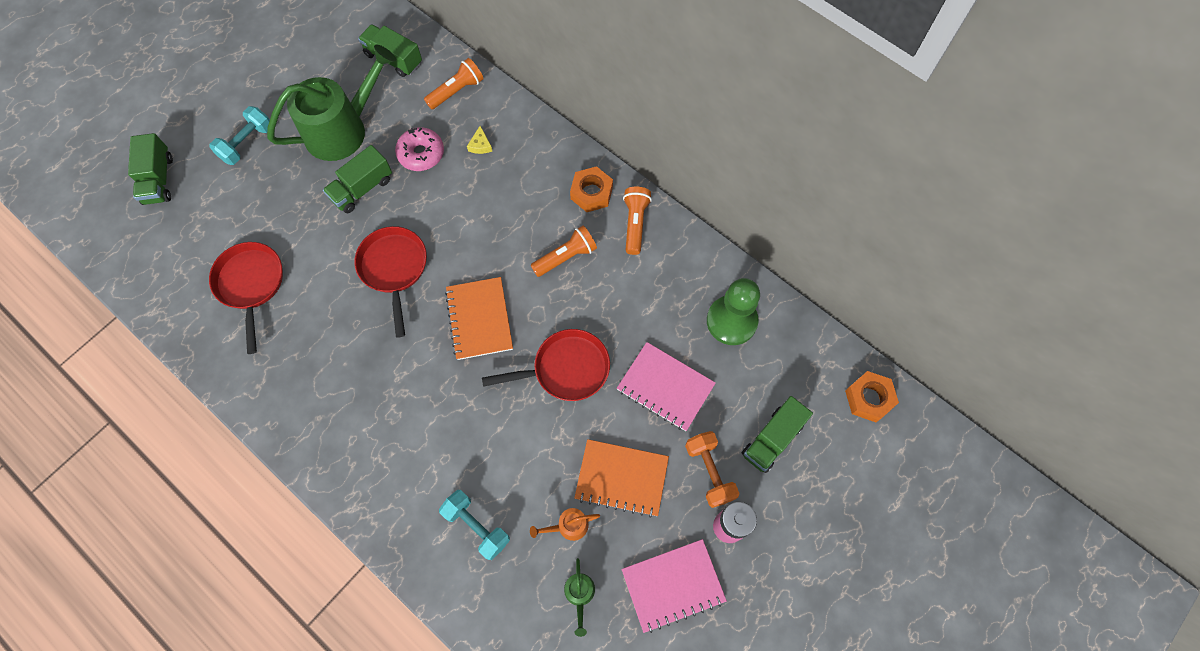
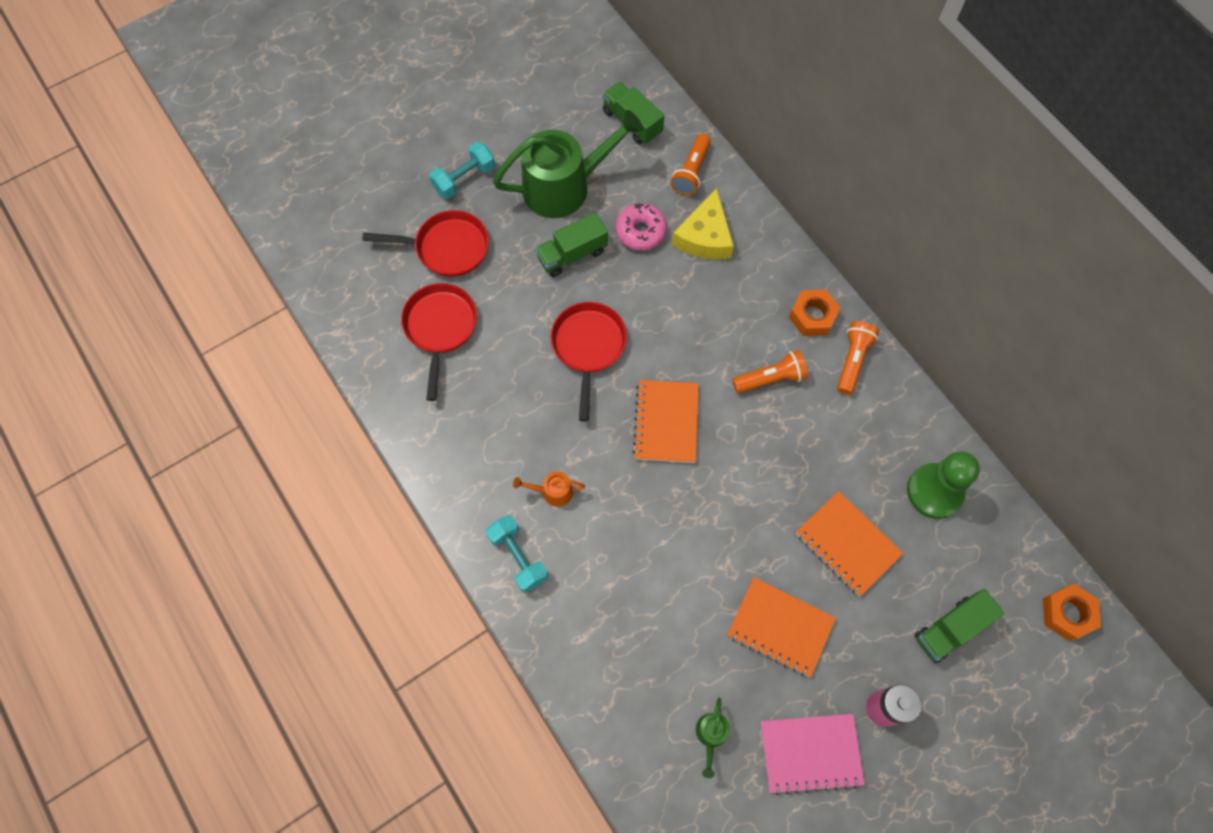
camera: 15 degrees right, 0 degrees up
(158, 179) = (368, 196): green truck -> none
(456, 91) = (691, 172): orange flashlight -> orange flashlight turned 135 degrees clockwise
(477, 526) = (620, 636): turquoise dumbbell -> turquoise dumbbell (518, 557)
(480, 145) = (705, 236): yellow cheese -> yellow cheese, size x2.29
(566, 369) = (745, 498): red pan -> red pan (447, 248)
(568, 526) = (714, 662): orange watering can -> orange watering can (553, 492)
(665, 387) = (847, 544): pink notebook -> orange notebook
(709, 472) = (875, 645): orange dumbbell -> none

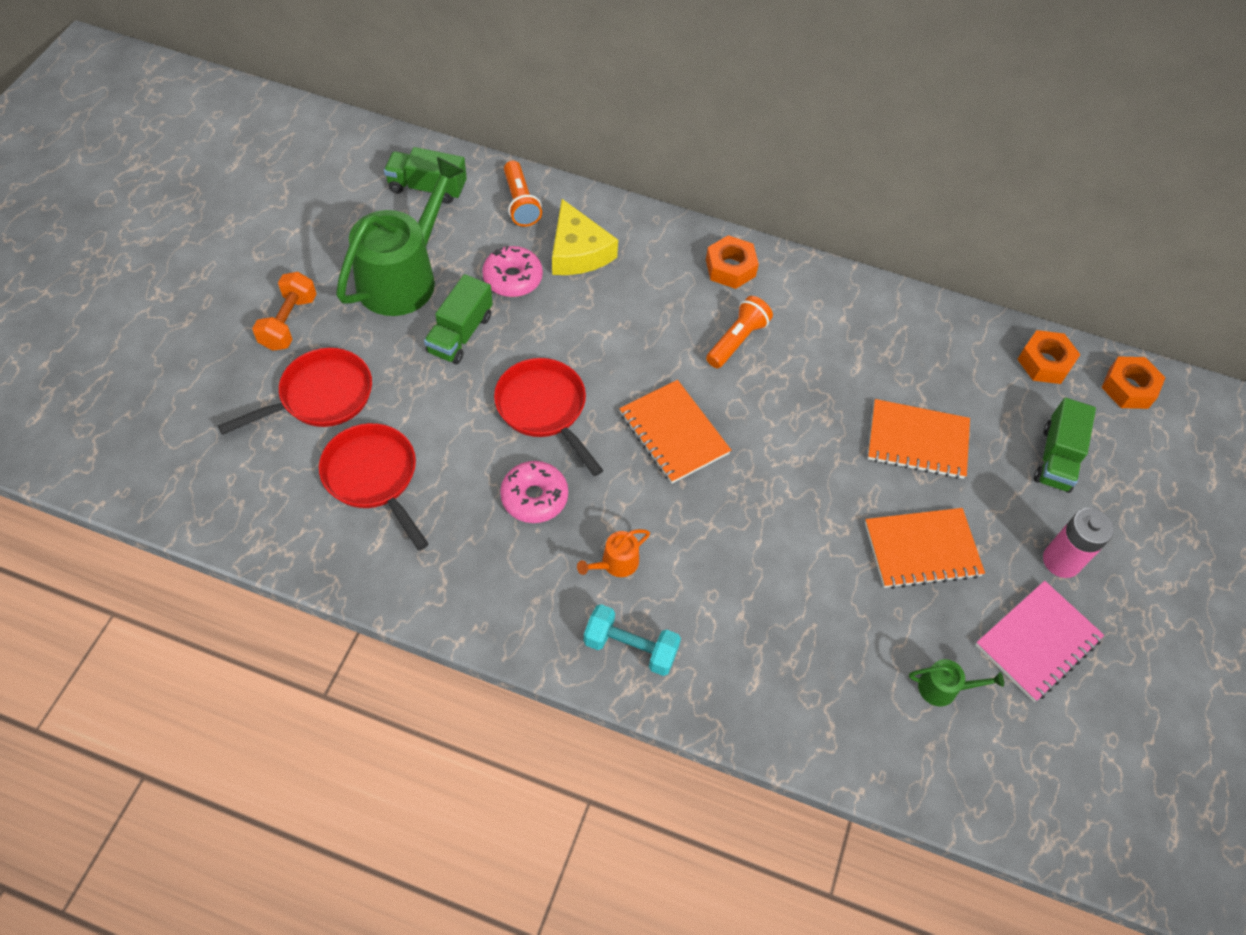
camera: 40 degrees left, 10 degrees down
(464, 179) = (289, 322): turquoise dumbbell -> orange dumbbell
(534, 409) = (534, 497): none -> pink donut
(711, 735) = (943, 688): green watering can -> green watering can turned 60 degrees counterclockwise
(852, 360) = (794, 286): orange flashlight -> none
(934, 492) = (950, 354): green pawn -> none
(1011, 548) = (1045, 362): none -> orange nut

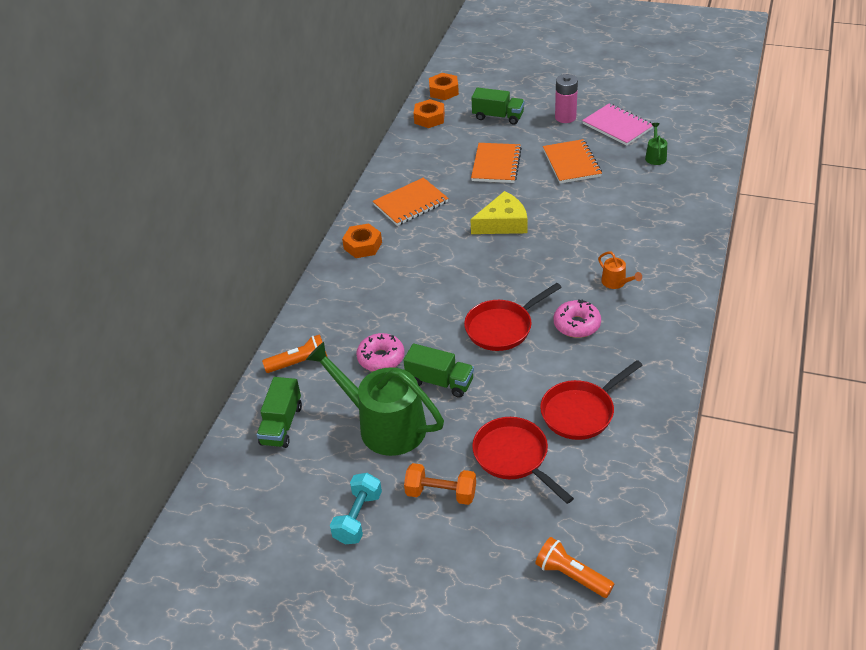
camera: 85 degrees left, 15 degrees down
(578, 251) = (351, 324): yellow cheese -> yellow cheese (503, 223)
(630, 647) = (672, 271): turquoise dumbbell -> turquoise dumbbell (358, 517)
(673, 433) = (510, 264): orange notebook -> orange notebook (410, 203)
(737, 340) = (428, 240): orange flashlight -> orange flashlight (571, 575)

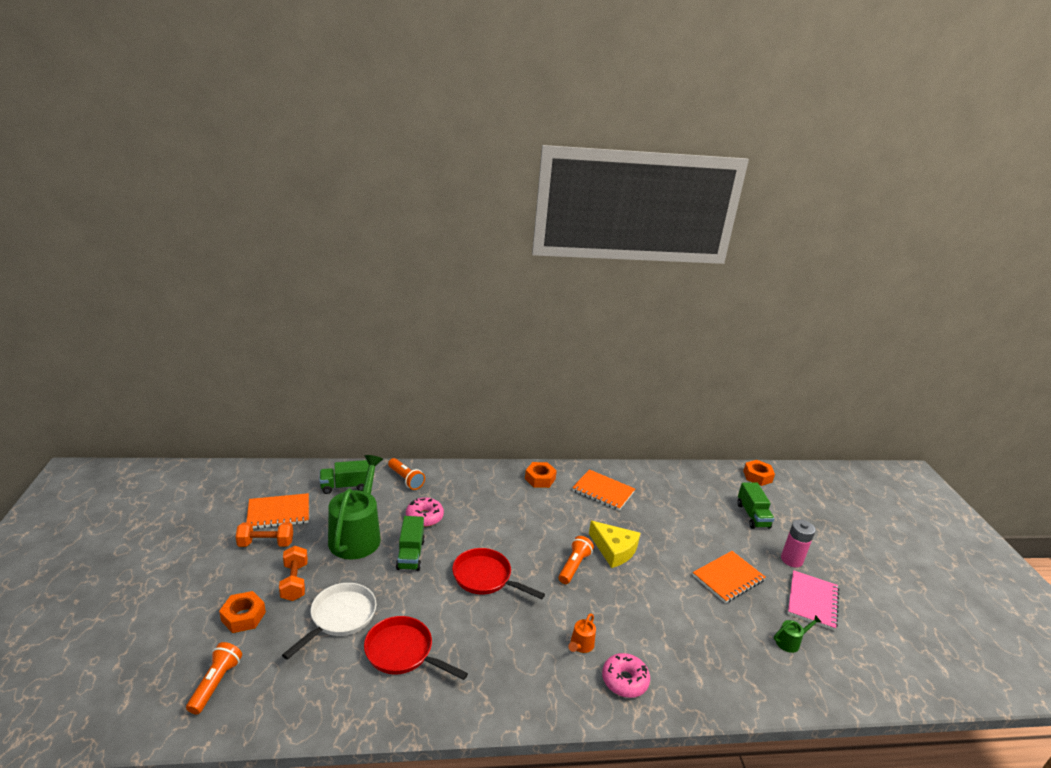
camera: 60 degrees right, 15 degrees down
(358, 517) = (266, 543): turquoise dumbbell -> orange dumbbell
(429, 118) = (715, 477): orange nut -> orange nut (243, 616)
(496, 165) = (687, 529): orange notebook -> orange notebook (278, 513)
(513, 258) = (574, 566): none -> orange flashlight
(514, 457) = (340, 617): red pan -> white pan
(577, 325) = (510, 627): pink donut -> pink donut (624, 680)

